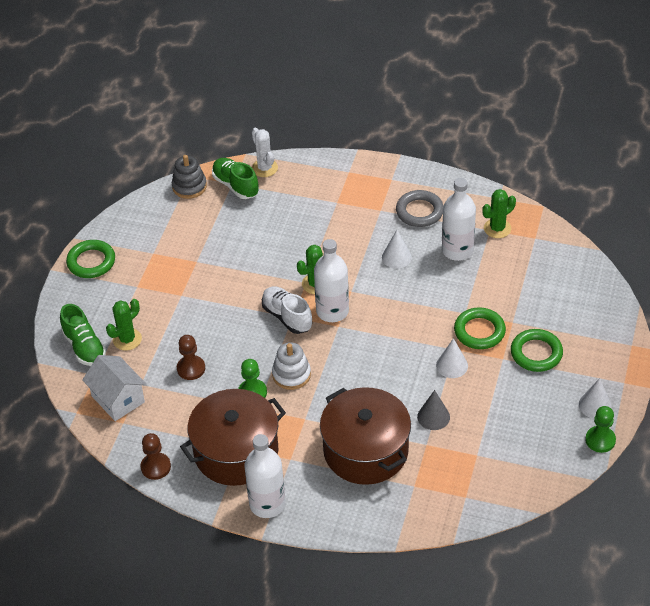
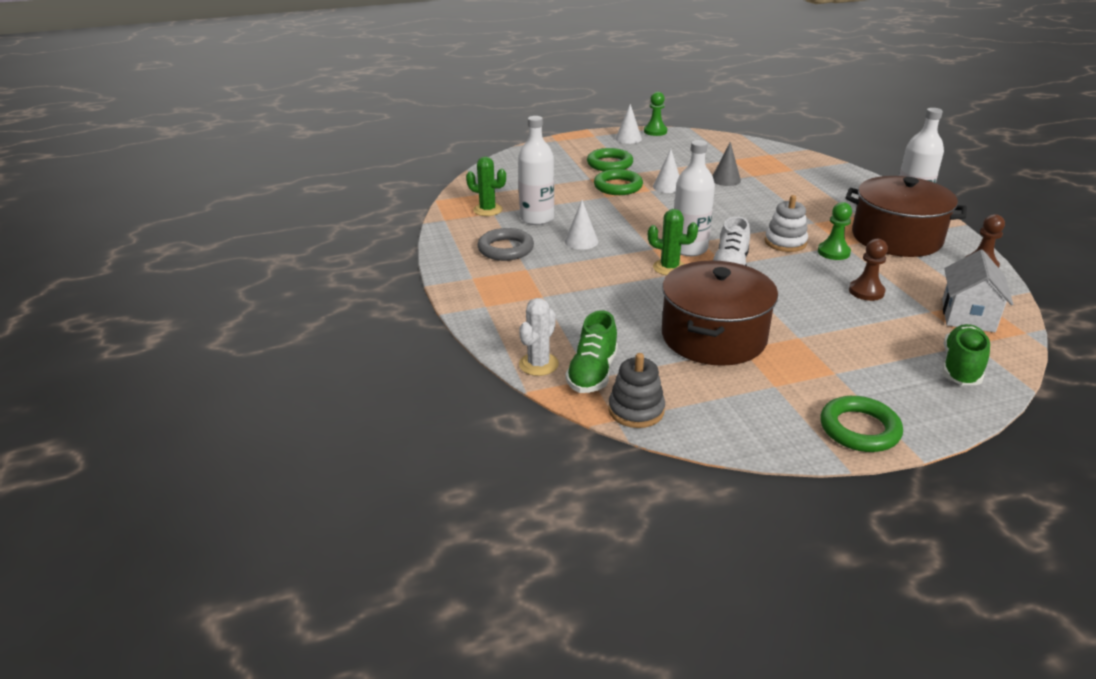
camera: 125 degrees left, 15 degrees down
(127, 339) = (904, 344): green cactus -> none
(366, 450) = (797, 192): brown pot -> brown pot (713, 336)

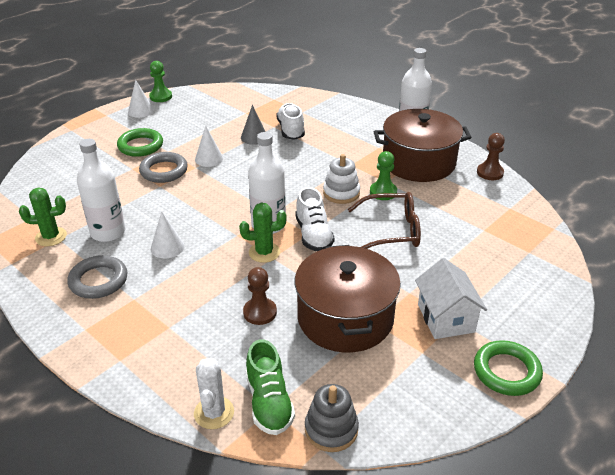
camera: 30 degrees left, 5 degrees up
(618, 186) = (164, 171): green ring -> grey ring
(769, 182) = (291, 130): none -> white shoe
(818, 285) = (392, 231): none -> brown glasses
(866, 291) = (430, 226): brown pawn -> brown pawn (260, 312)
(961, 368) = (535, 279): green shoe -> none
(968, 315) = (510, 225): white house -> white house (446, 318)

